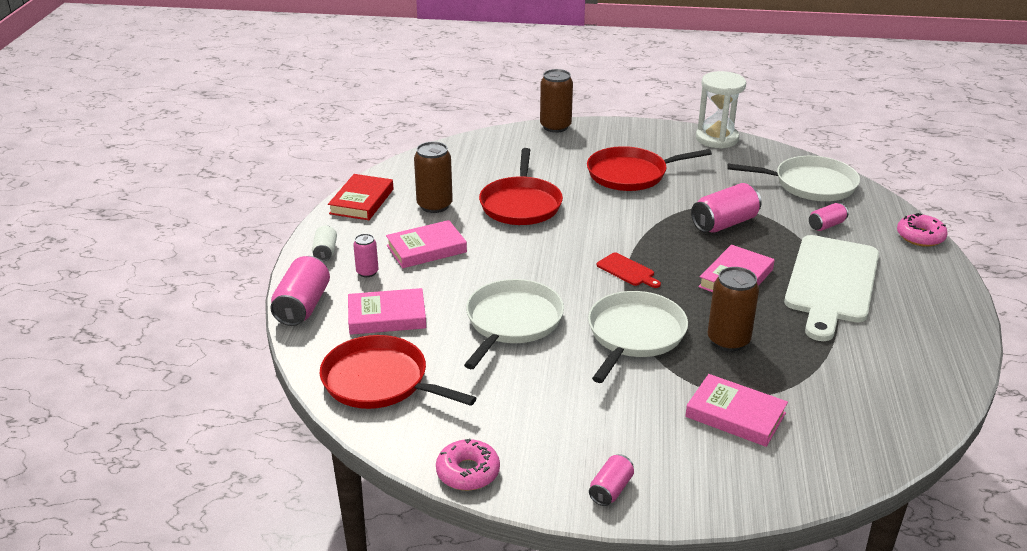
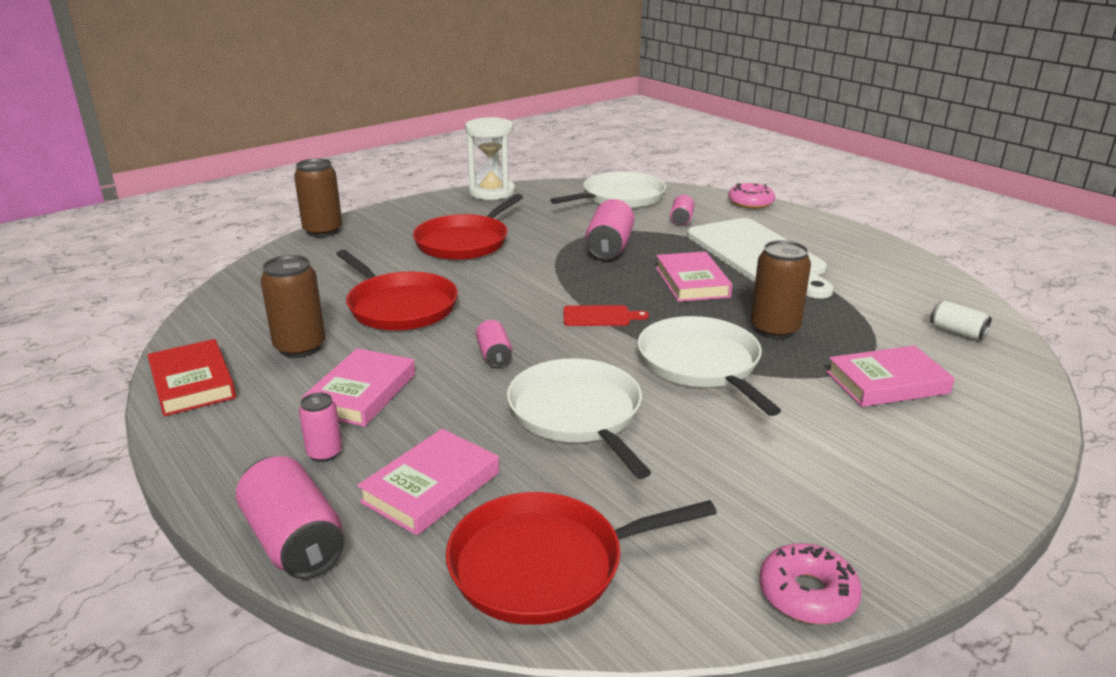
camera: 45 degrees left, 5 degrees down
(325, 252) = (226, 460): white can -> white can (956, 332)
(611, 489) = (937, 510): pink can -> pink can (494, 355)

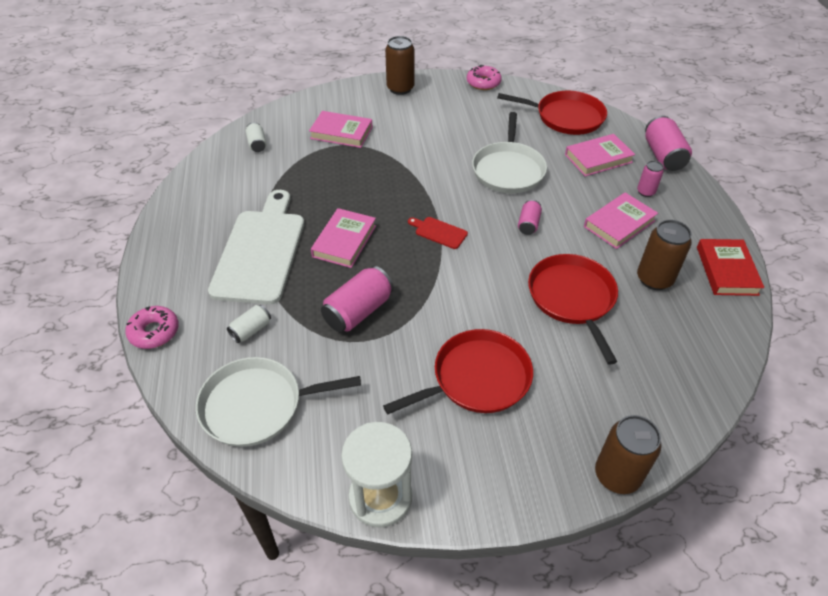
camera: 150 degrees left, 20 degrees up
(681, 219) = (251, 330): pink can -> white can
(701, 364) = (417, 175): white pan -> none
(774, 330) = (348, 182): brown can -> brown can (400, 88)

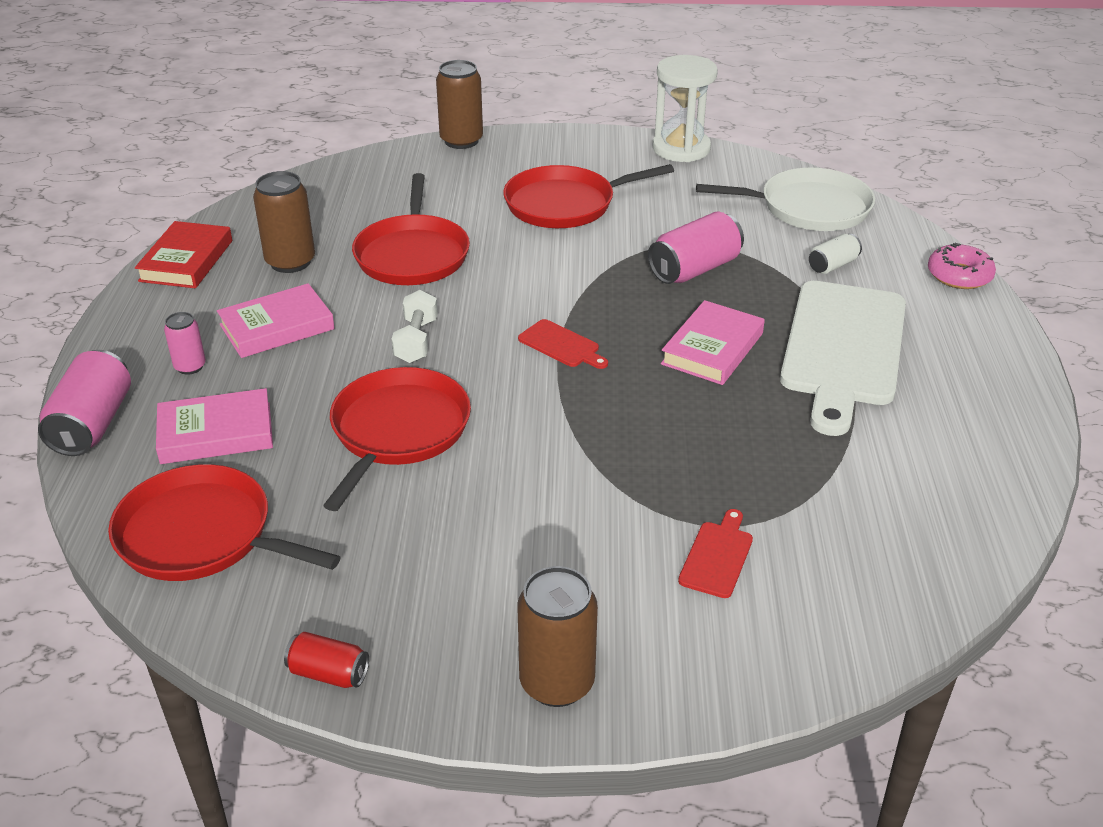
camera: 170 degrees left, 10 degrees down
(257, 144) = (904, 549): white can -> none
(341, 133) = (717, 556): pink book -> red cutting board
(483, 83) = (329, 673): pink donut -> red can
(508, 169) = (398, 431): white pan -> red pan
(528, 224) = (416, 341): pink can -> white dumbbell

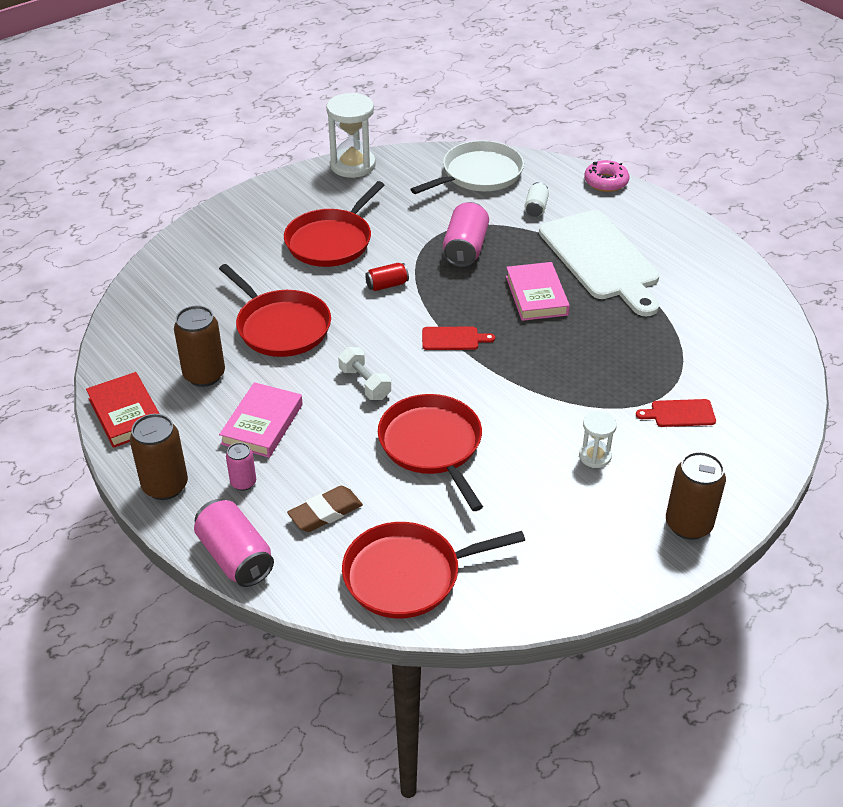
camera: 40 degrees left, 5 degrees up
(216, 433) = (325, 513): pink book -> brown eraser
(329, 673) = (580, 596): red can -> red can (387, 285)
(461, 141) = (196, 225): brown can -> brown can (165, 486)
(550, 541) = (595, 456): none -> white hourglass
(717, 556) = (680, 413): red cutting board -> red cutting board turned 75 degrees counterclockwise

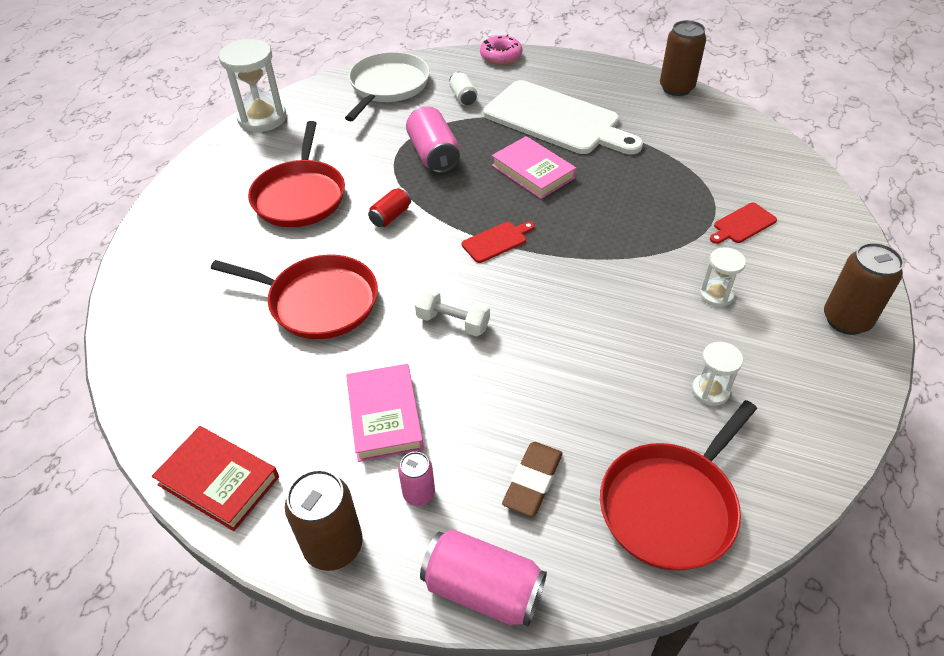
camera: 30 degrees left, 5 degrees up
(204, 375) = (276, 391): brown can -> brown can (676, 88)
(432, 445) = (571, 354): red pan -> none
(515, 519) = (710, 391): none -> white hourglass

